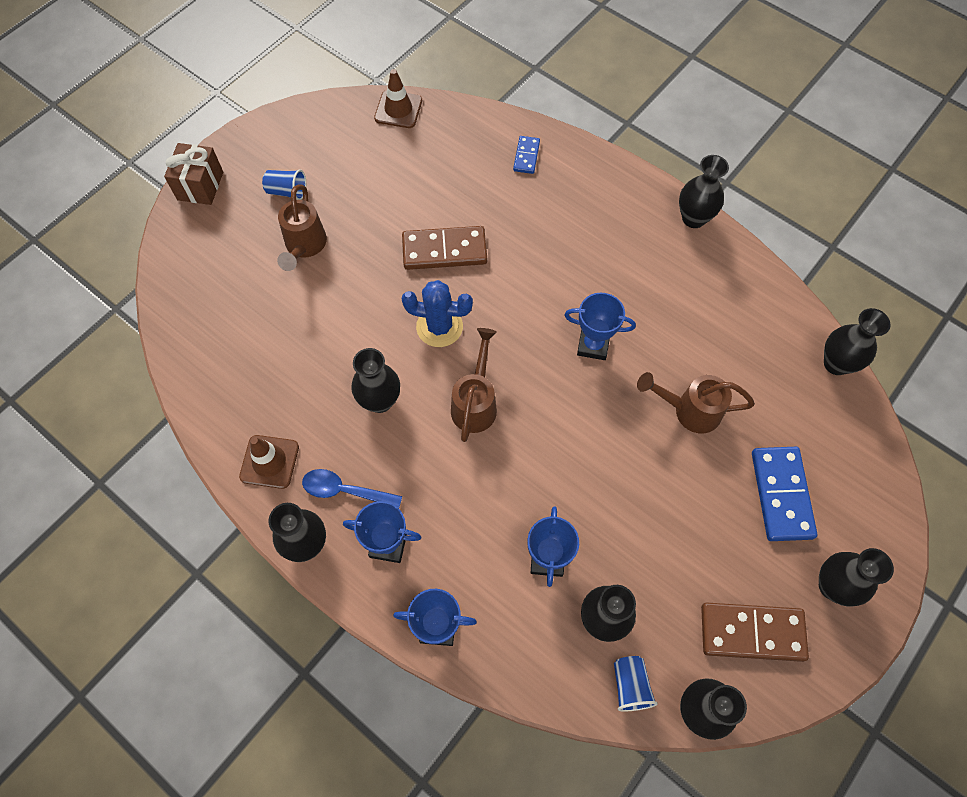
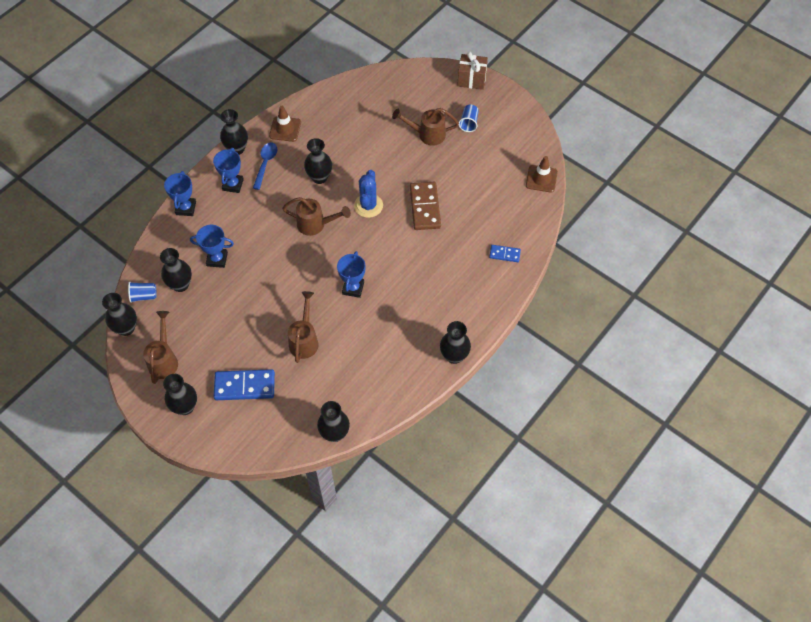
camera: 90 degrees right, 5 degrees down
(752, 632) = (164, 359): brown domino -> brown watering can

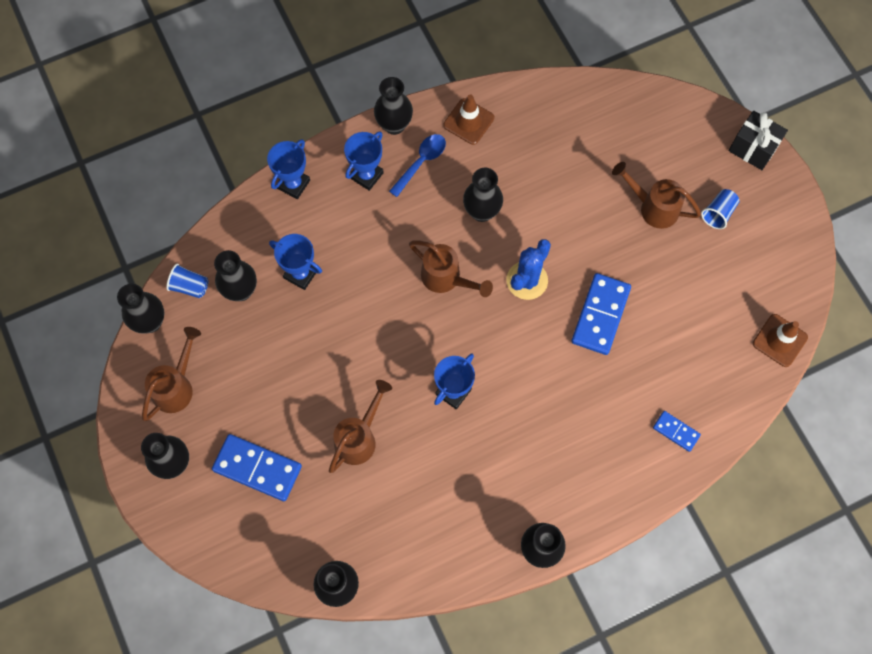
camera: 25 degrees right, 10 degrees up
(425, 207) = (600, 315): brown domino -> blue domino
(471, 79) = (753, 148): brown gift -> black gift

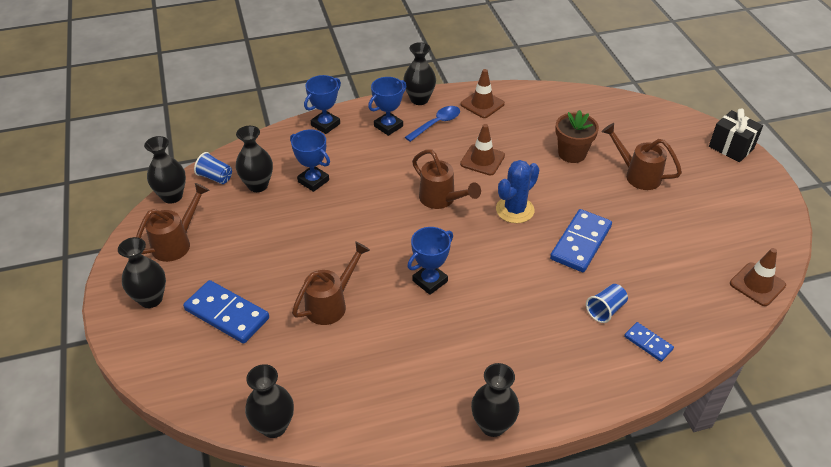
camera: 10 degrees right, 25 degrees down
(481, 212) = (482, 160): black vase -> brown traffic cone
(579, 186) = (572, 154): none -> brown flower pot
(718, 213) = (698, 186): blue cup -> blue cup (605, 310)

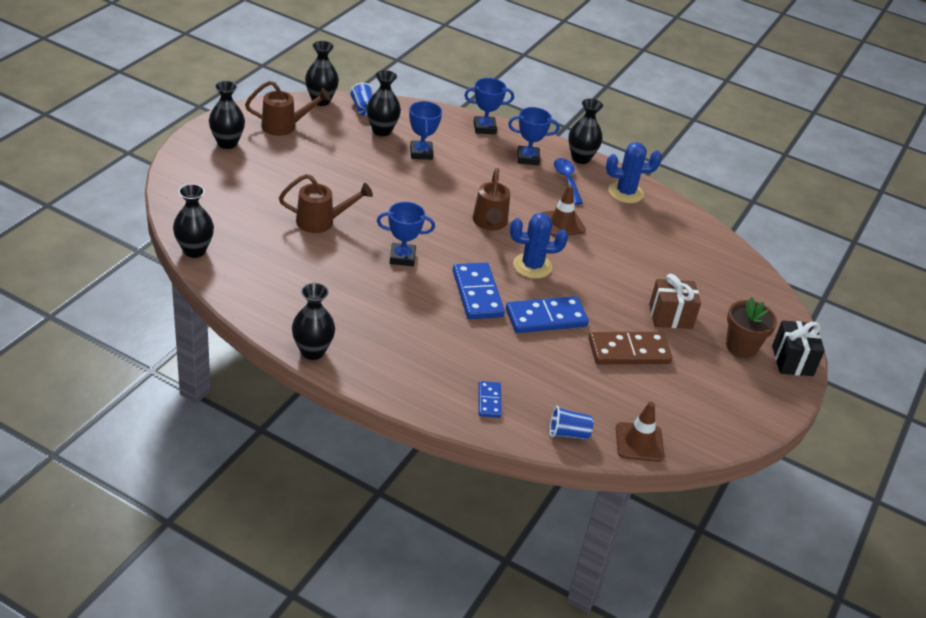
camera: 40 degrees right, 5 degrees down
(227, 314) = (255, 181): blue domino -> blue domino (477, 294)
(436, 124) = (567, 180): blue spoon -> blue spoon turned 105 degrees counterclockwise
(482, 104) = (625, 193): brown traffic cone -> blue cactus
(572, 154) = (641, 268): brown flower pot -> brown flower pot (741, 346)
(605, 310) = (493, 362): blue cup -> blue cup (568, 433)
(637, 175) = (670, 316): brown watering can -> brown gift
(656, 222) = (629, 351): none -> brown domino

